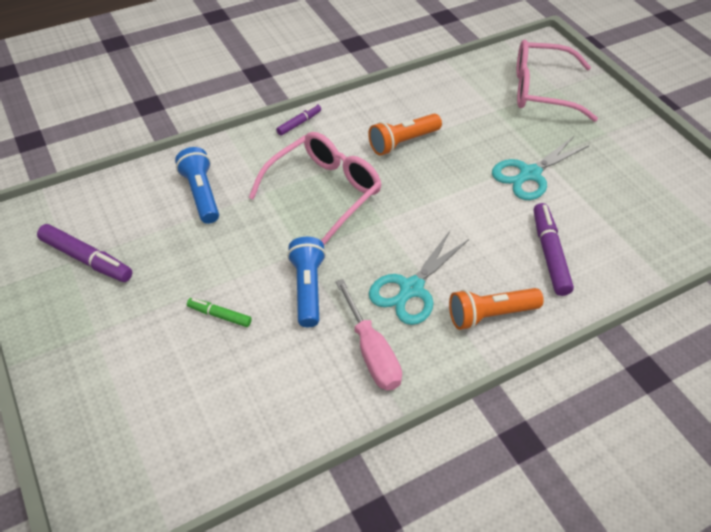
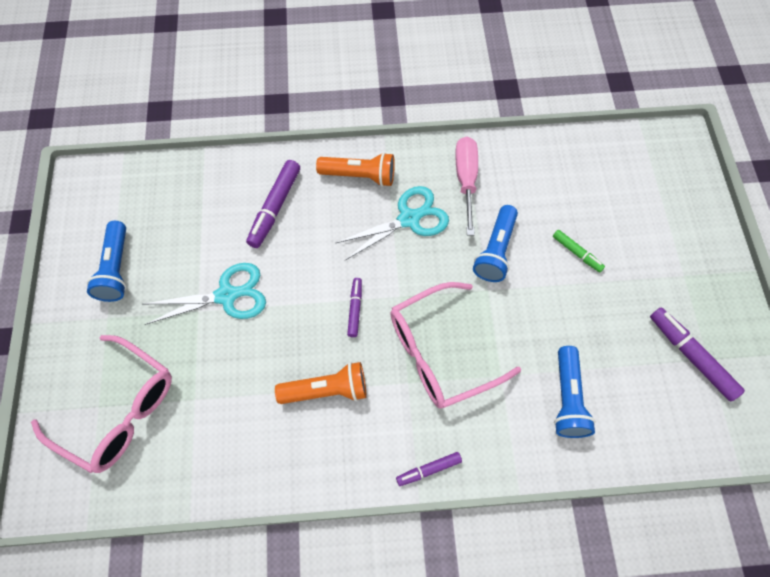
camera: 155 degrees left, 15 degrees up
(415, 198) = (355, 309): none -> purple marker
(635, 163) = (116, 269): none -> blue flashlight

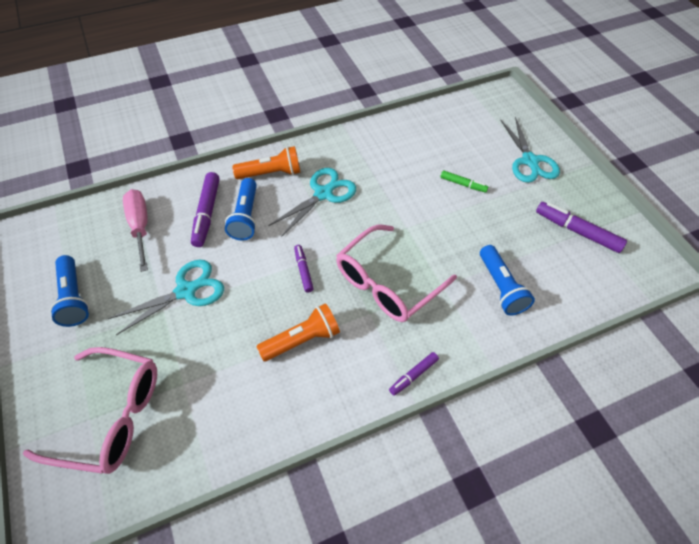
camera: 20 degrees left, 10 degrees down
(466, 181) = (358, 156): pink screwdriver -> pink screwdriver (140, 227)
(495, 251) = (401, 198): blue flashlight -> blue flashlight (245, 217)
(673, 244) = (529, 161): none -> turquoise scissors

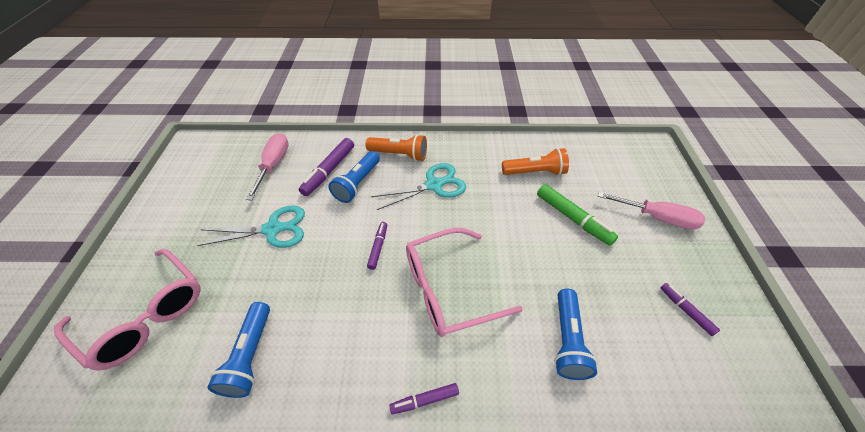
camera: 25 degrees right, 5 degrees down
(74, 298) = (191, 204): blue flashlight -> blue flashlight (250, 356)
(302, 339) = (339, 313): orange flashlight -> orange flashlight (535, 172)
(463, 184) = (573, 218): green marker -> green marker, size x1.73
(529, 161) = (656, 217): turquoise scissors -> pink screwdriver
(577, 231) = (685, 310): purple marker -> purple marker, size x0.58

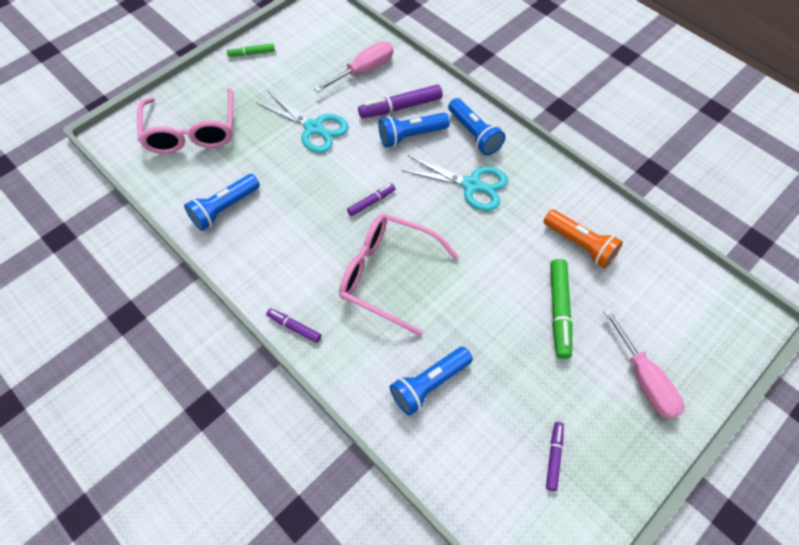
camera: 45 degrees right, 10 degrees up
(154, 212) = (251, 53): none -> green marker
(399, 154) = (474, 134): orange flashlight -> blue flashlight

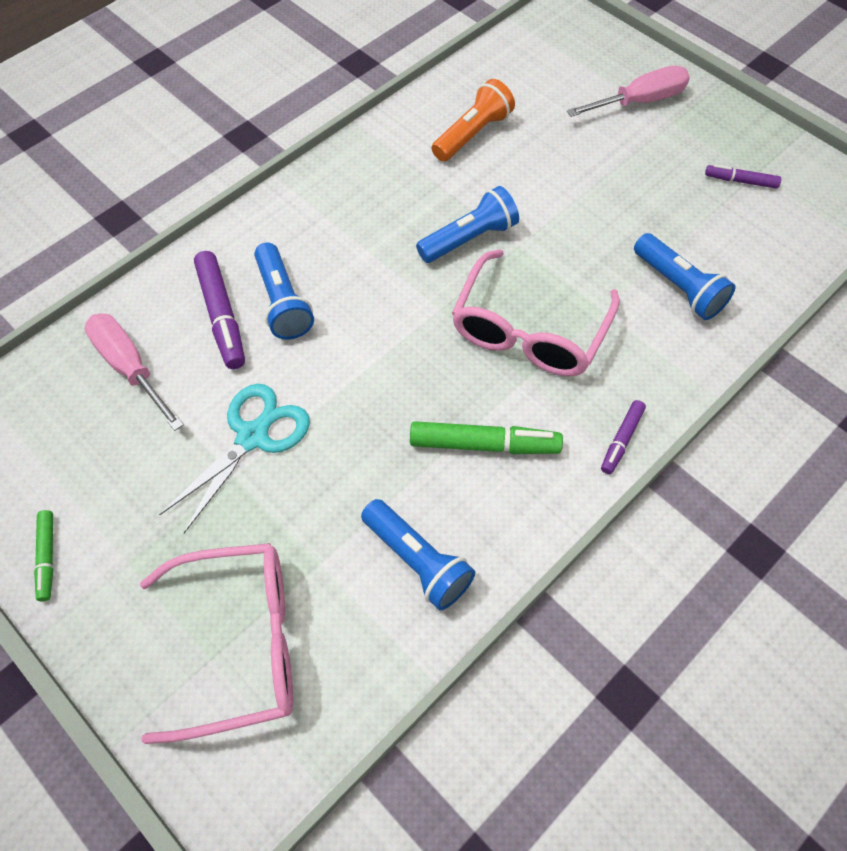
camera: 90 degrees left, 0 degrees up
(371, 202) = (406, 352): purple marker -> none
(471, 185) = (379, 234): turquoise scissors -> none
(474, 134) = (287, 227): blue flashlight -> blue flashlight (469, 238)
(559, 311) = (566, 161): green marker -> green marker (484, 444)

